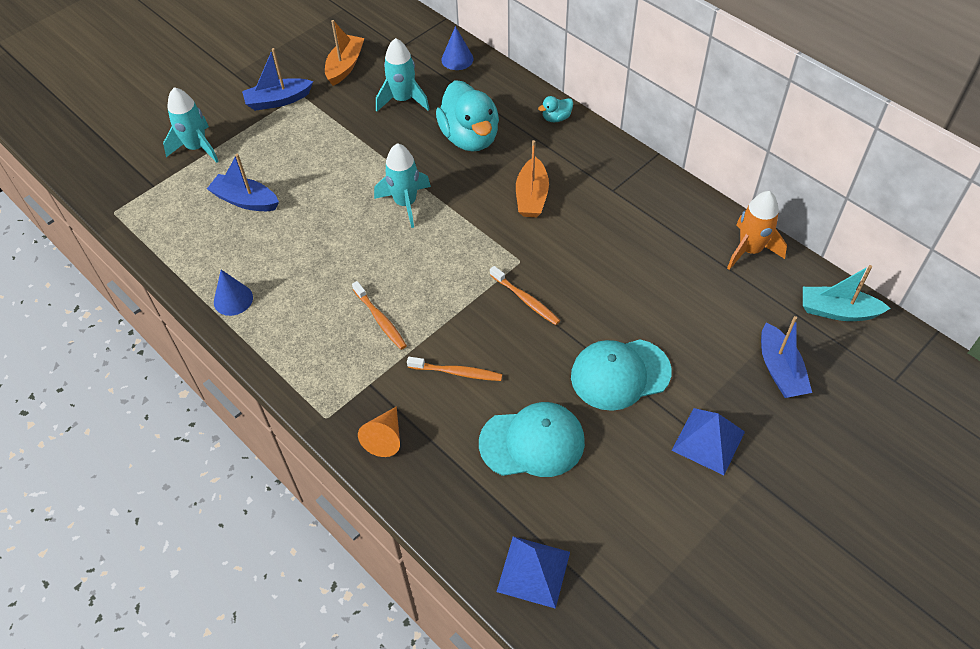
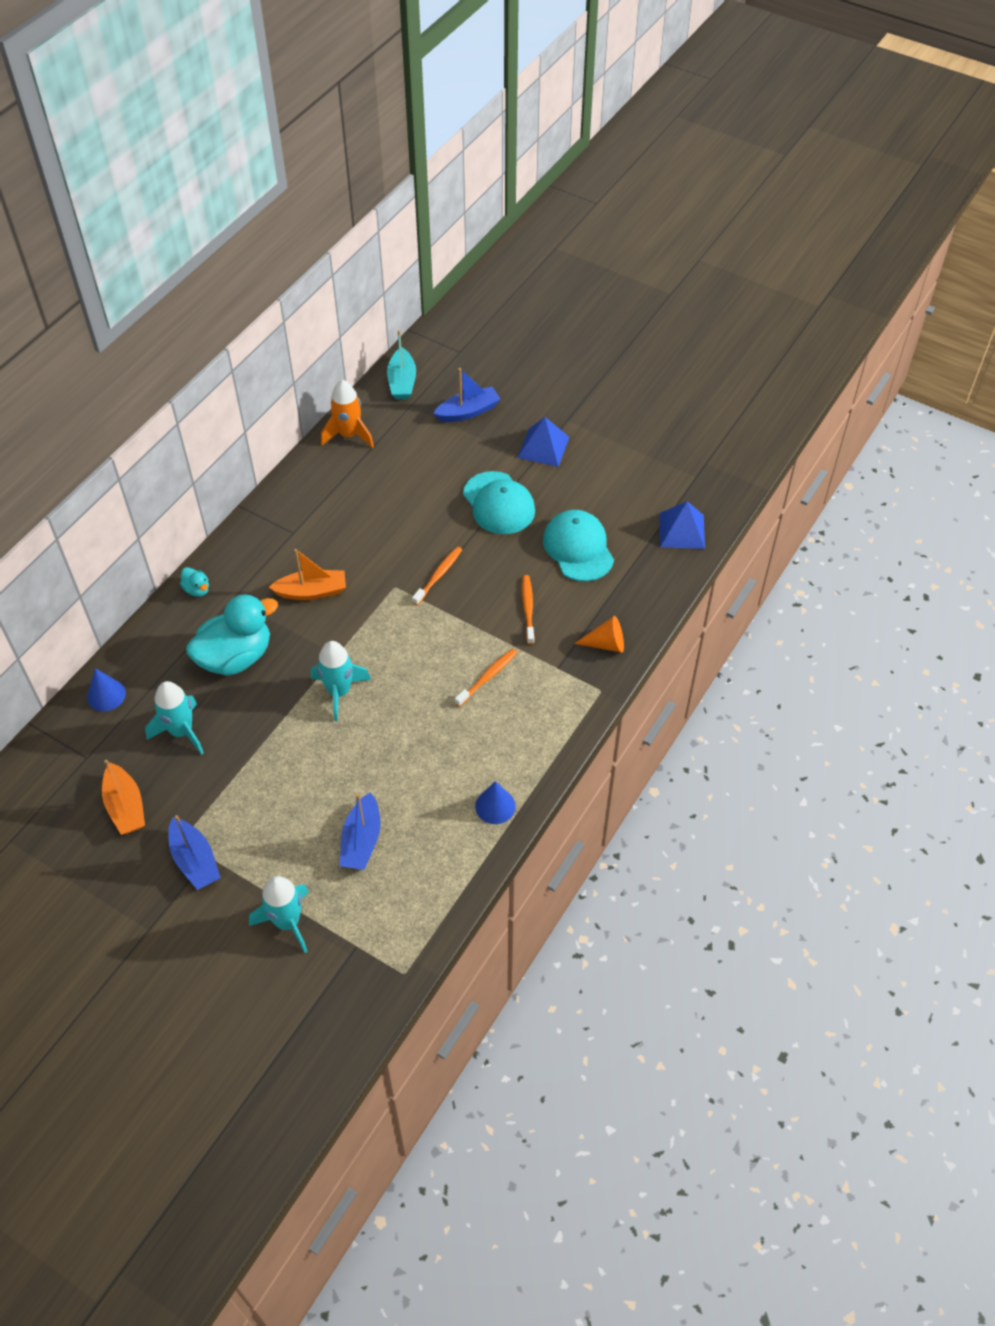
camera: 105 degrees left, 0 degrees up
(345, 66) = (125, 806): orange boat -> orange boat turned 120 degrees counterclockwise

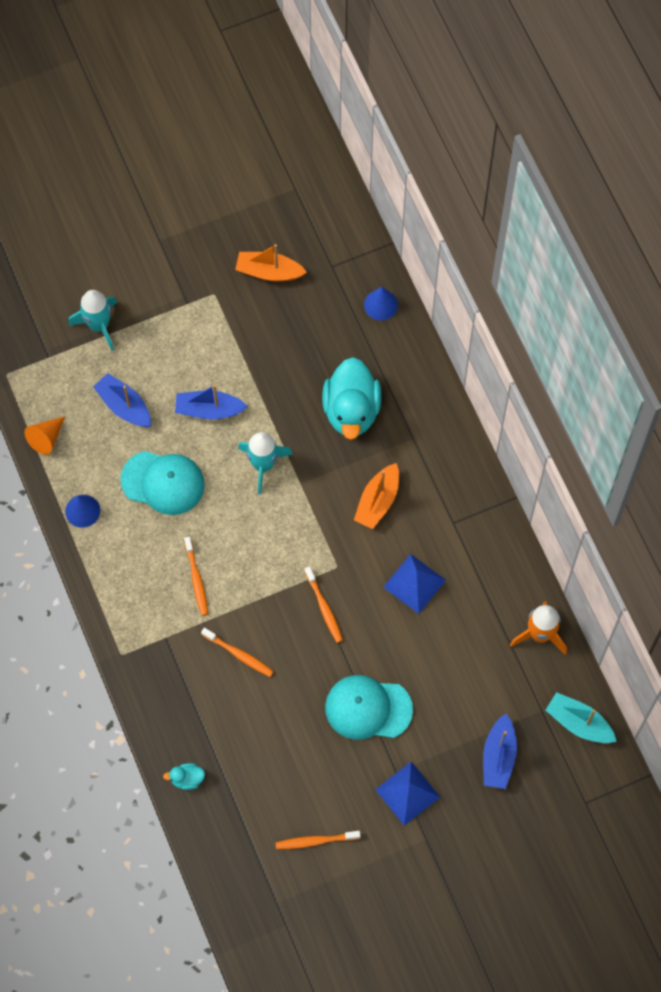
camera: 125 degrees right, 15 degrees up
(181, 732) = (308, 338): turquoise rocket -> none
(195, 860) = (191, 293): blue boat -> blue boat (209, 410)
(197, 589) = (442, 418): turquoise duck -> turquoise duck (187, 779)
(578, 548) = (271, 739): turquoise cap -> turquoise cap (163, 482)
(606, 644) = (160, 690): orange cone -> orange cone (46, 438)
(630, 479) = (315, 841): none -> orange toothbrush
(682, 530) = (227, 841): blue pyramid -> blue pyramid (414, 583)

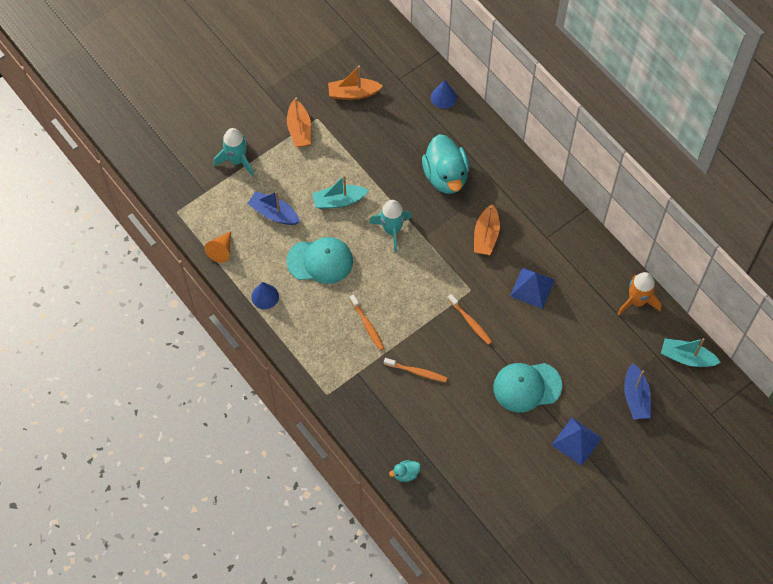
camera: 15 degrees left, 5 degrees down
(187, 303) = (299, 129): none -> orange boat
(209, 410) = (339, 201): blue boat -> turquoise boat
(315, 841) = (518, 494): orange toothbrush -> none

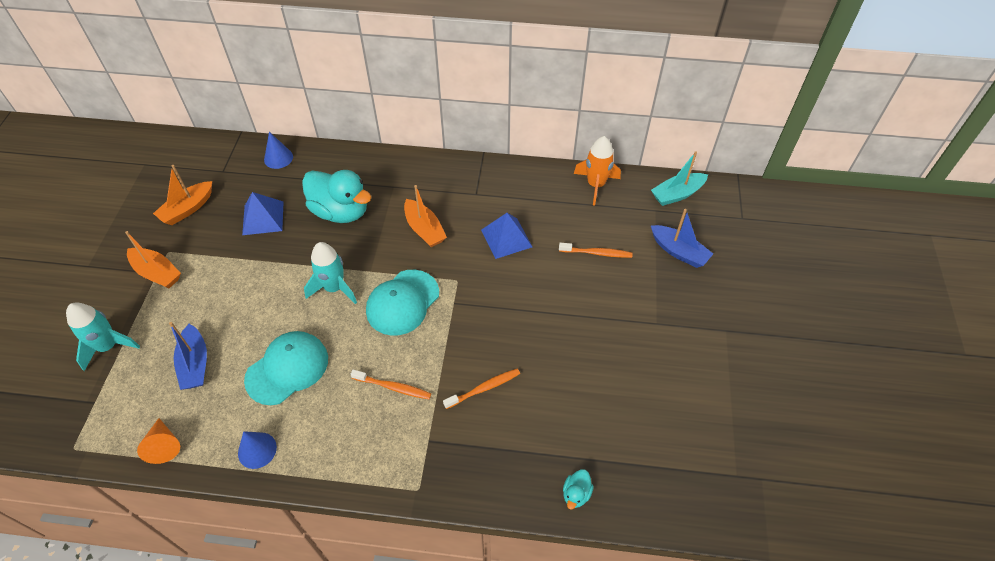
camera: 45 degrees left, 10 degrees down
(274, 213) = (195, 364): blue boat -> blue boat turned 90 degrees counterclockwise
(339, 201) = (256, 302): turquoise boat -> none
(470, 322) = (485, 305): orange toothbrush -> orange toothbrush (597, 253)
(527, 387) = (590, 317): turquoise cap -> turquoise cap (402, 302)
(576, 441) = (679, 324): blue pyramid -> blue pyramid (263, 218)

